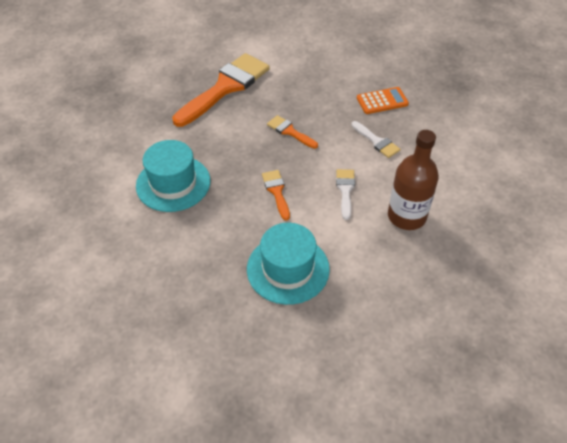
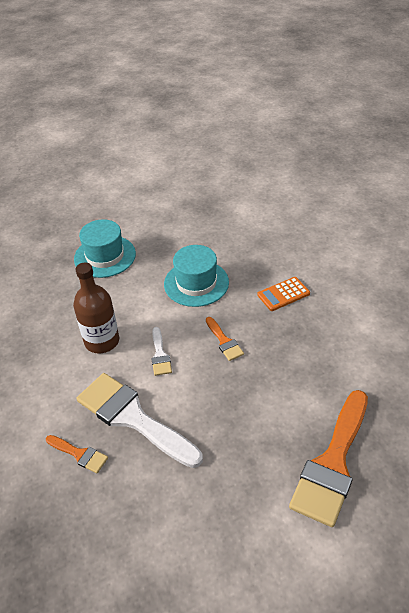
camera: 170 degrees right, 5 degrees down
(173, 183) = (323, 331): turquoise hat -> turquoise hat (105, 256)
(289, 131) = (231, 411): orange brush -> orange brush (79, 454)
(377, 141) = (132, 417): white brush -> white brush, size x2.19
(382, 101) = (128, 481): orange calculator -> orange calculator (283, 294)

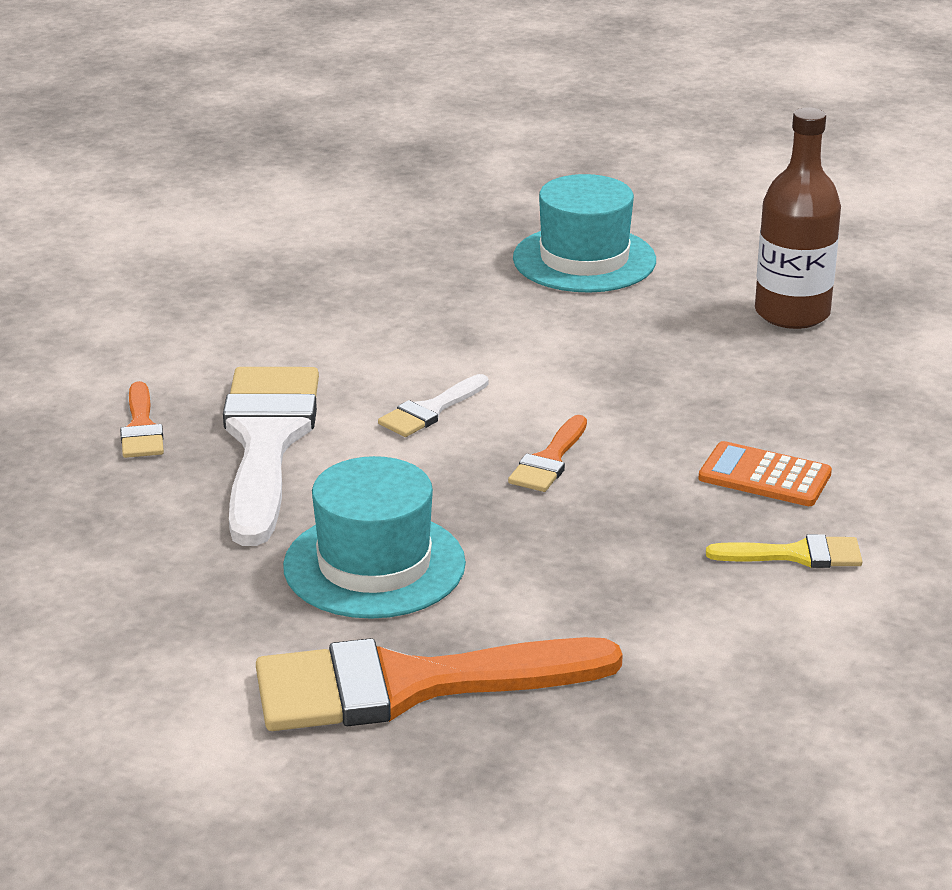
camera: 50 degrees right, 15 degrees down
(102, 341) = (388, 344): brown bottle -> brown bottle (792, 313)
(196, 283) = (653, 373): turquoise hat -> turquoise hat (374, 565)
(334, 314) = (796, 555): none -> yellow brush

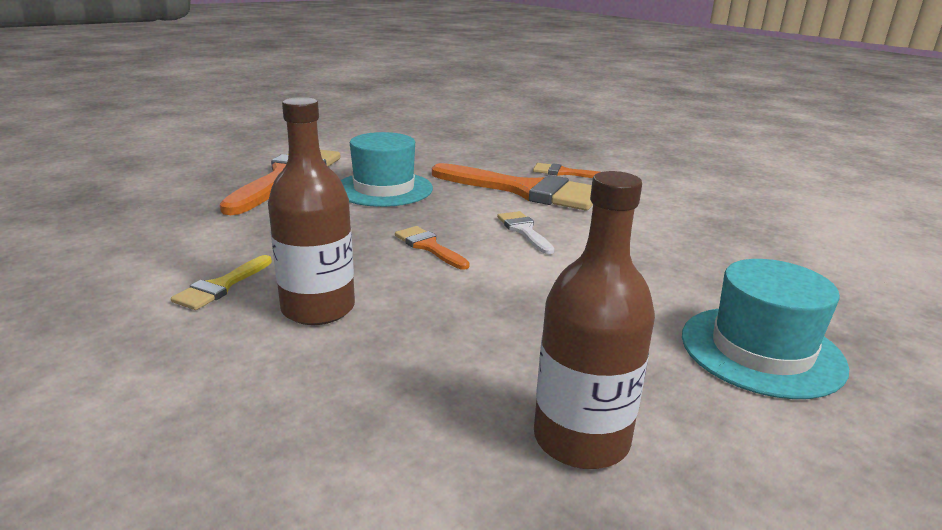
camera: 115 degrees right, 5 degrees down
(266, 442) = (525, 190): white brush -> orange brush
(765, 476) = (318, 308): orange calculator -> brown bottle

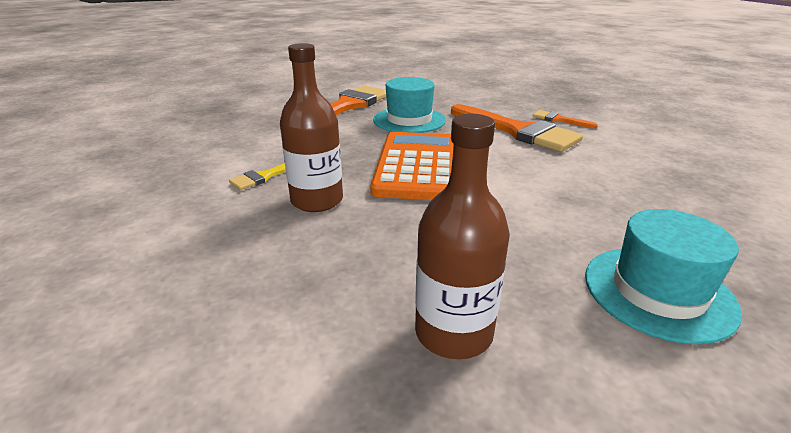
camera: 20 degrees right, 5 degrees up
(429, 247) = (418, 166): orange brush -> orange calculator
(524, 231) = (499, 162): white brush -> none

